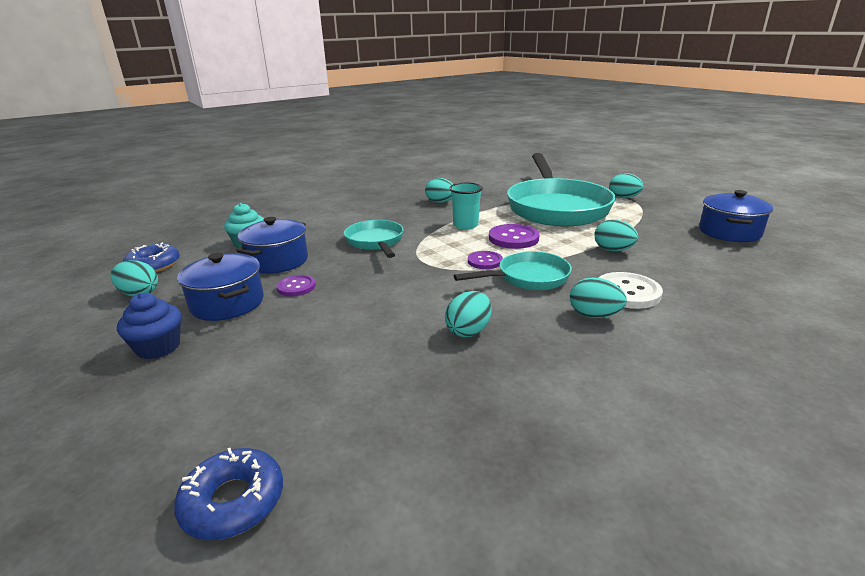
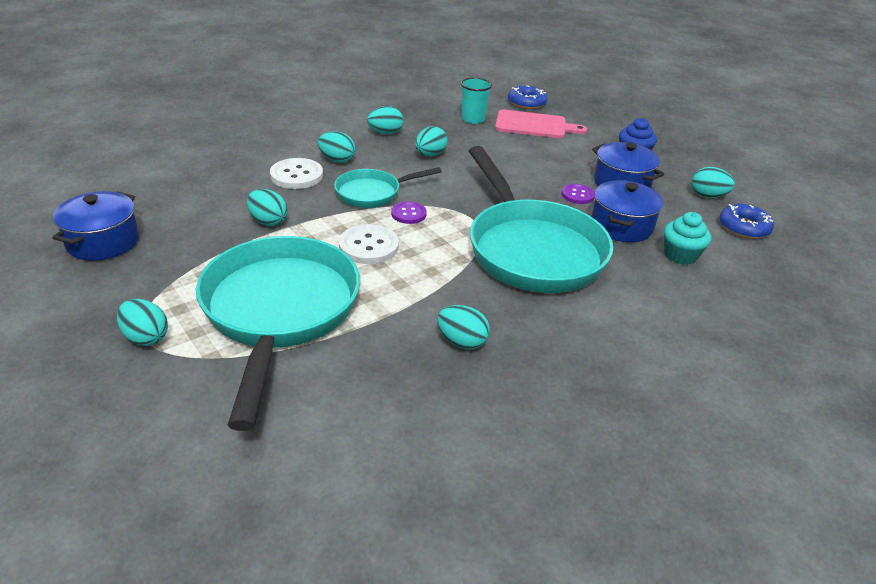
camera: 175 degrees right, 10 degrees up
(269, 410) = (534, 125): none -> pink cutting board
(375, 242) = (531, 249): turquoise pan -> turquoise pan, size x1.97
(465, 225) = (424, 275): turquoise cup -> turquoise cup (473, 119)
(513, 238) = (368, 246): purple button -> white button
(548, 370) = (385, 133): none -> turquoise egg

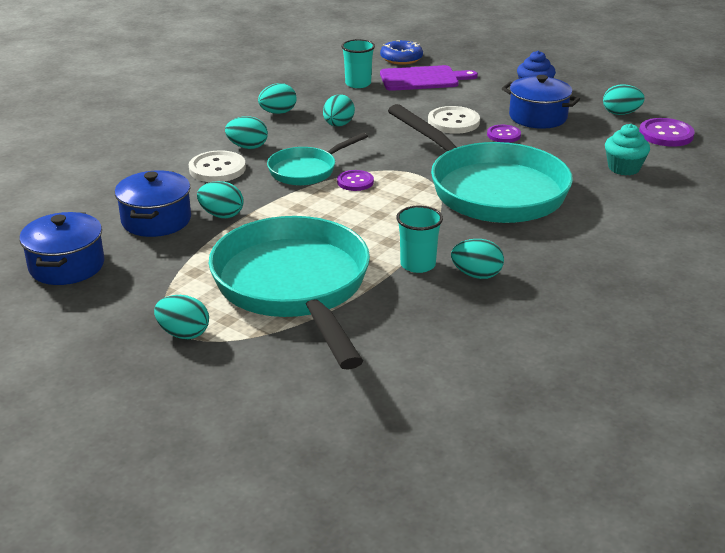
camera: 15 degrees left, 5 degrees down
(368, 246) = (337, 217): white button -> white button (453, 122)
(411, 316) = (418, 264): none -> turquoise cup
(534, 125) = (423, 79): pink cutting board -> purple cutting board
(621, 226) = (559, 154): blue pot -> blue pot (156, 220)
(744, 227) = (666, 134): blue donut -> purple button

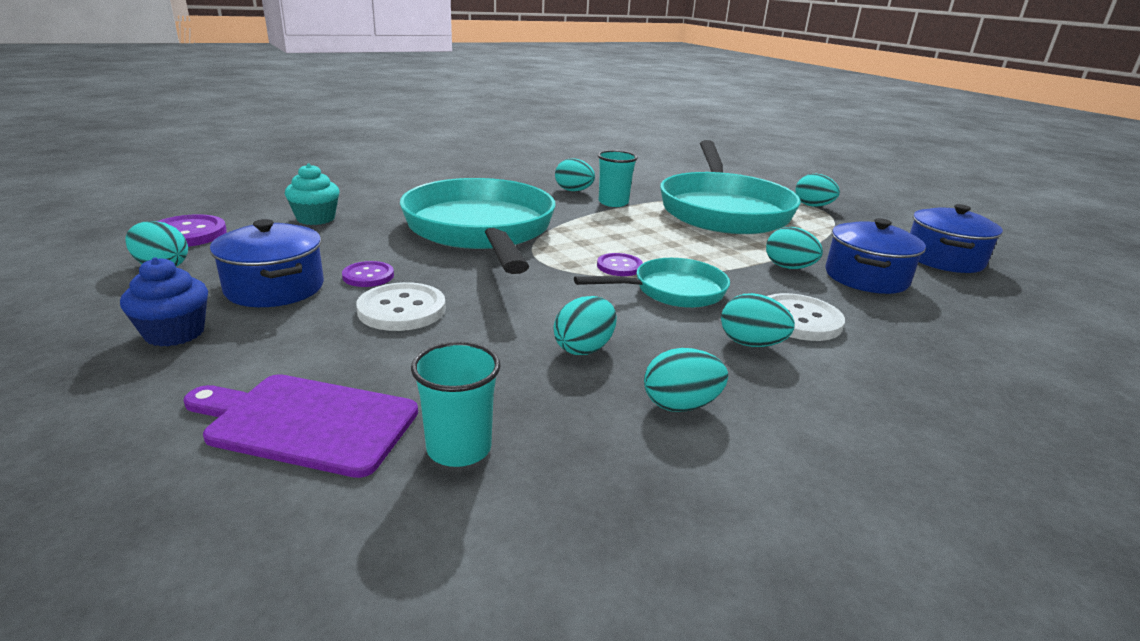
camera: 160 degrees left, 5 degrees down
(401, 58) = (238, 529): blue donut -> none

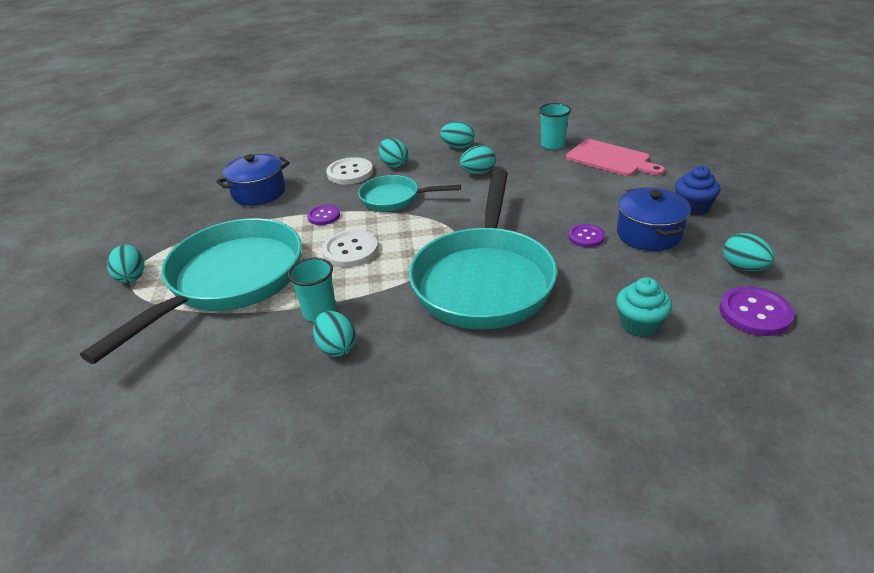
camera: 150 degrees left, 10 degrees up
(306, 422) = (611, 159): purple cutting board -> pink cutting board
(402, 309) = (566, 206): white button -> white button (350, 250)
(619, 266) = (406, 223): purple button -> purple button (324, 216)
(788, 267) = (292, 206): turquoise egg -> none
(943, 259) = (174, 200): blue pot -> none

